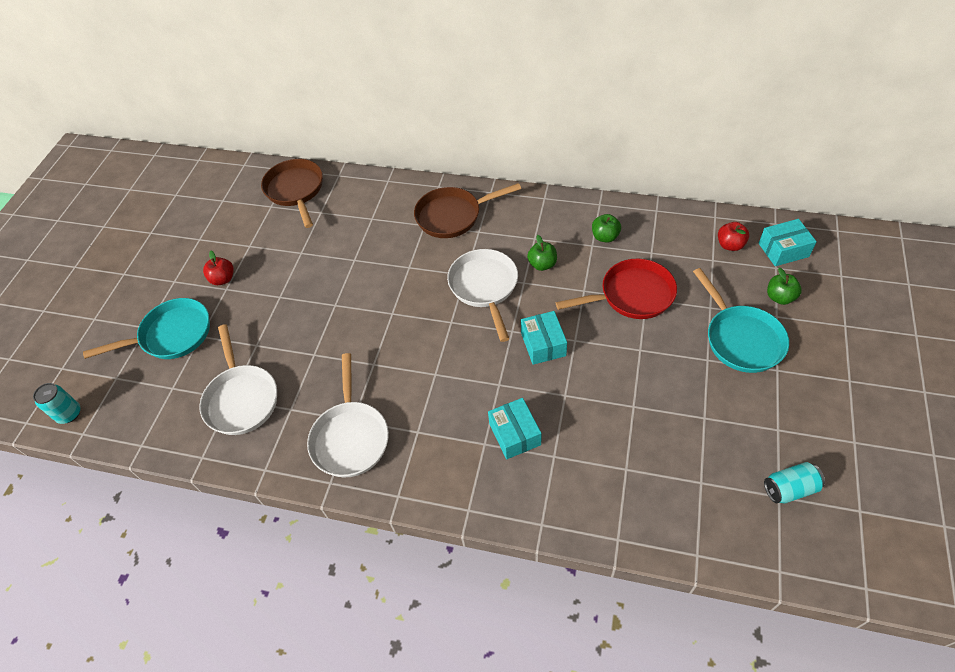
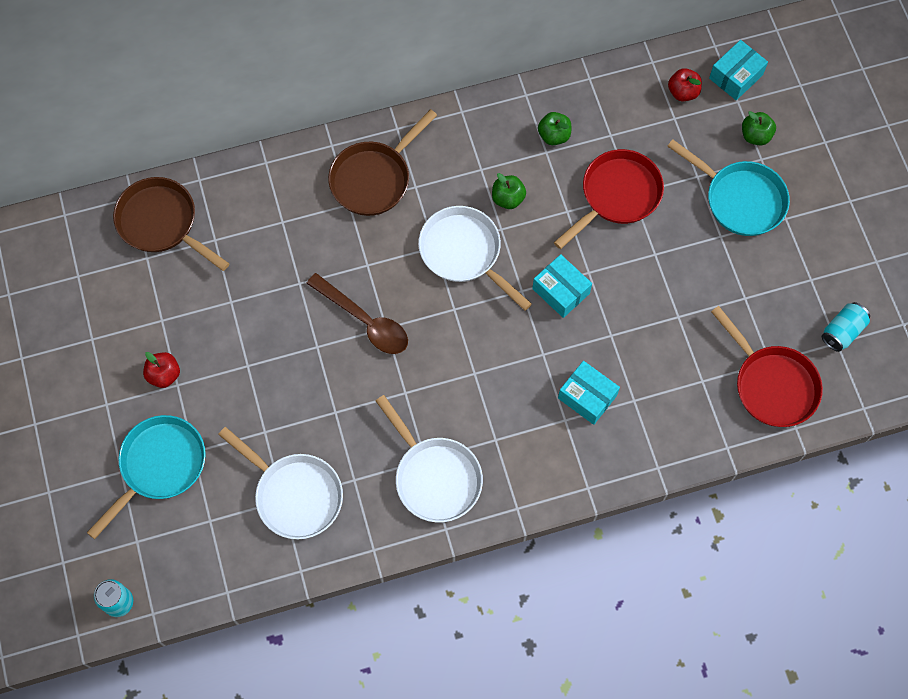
camera: 35 degrees left, 15 degrees up
(380, 302) = (364, 321): none -> brown spoon
(692, 503) = (772, 385): none -> red pan

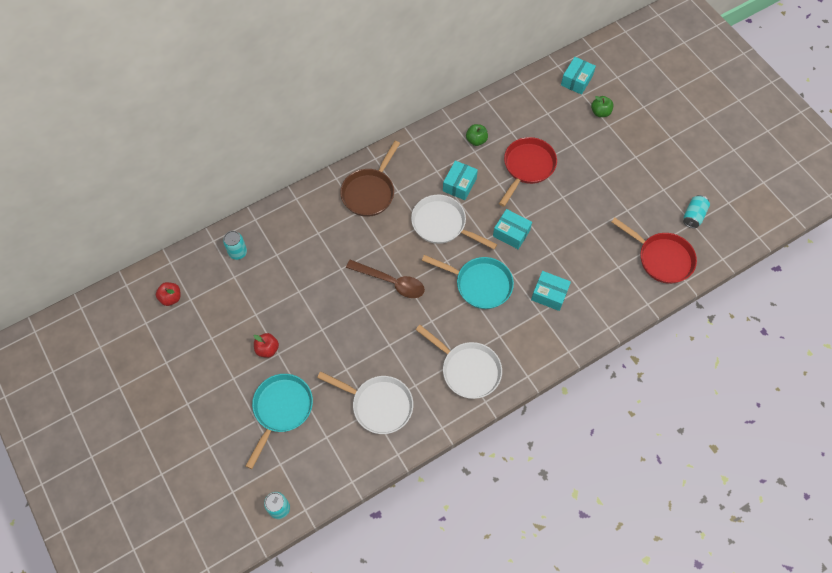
camera: 15 degrees left, 5 degrees down
(162, 223) = (238, 252): brown pan -> turquoise can
(508, 198) = (459, 185): green apple -> turquoise box
(683, 92) = (547, 97): red apple -> red apple (171, 298)
(740, 199) = (604, 152): turquoise pan -> turquoise pan (480, 284)

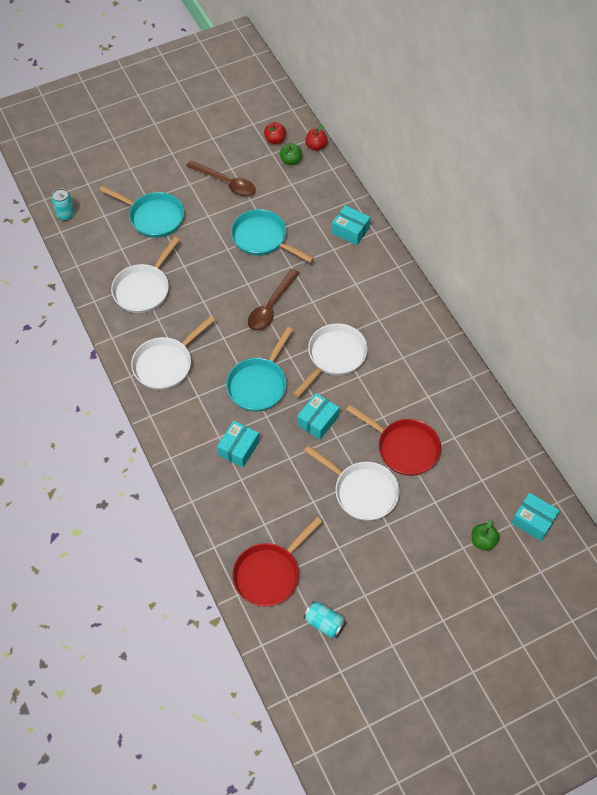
camera: 95 degrees right, 5 degrees down
(232, 341) = (226, 183): none -> brown spoon
(238, 252) = (317, 187): turquoise can -> none
(267, 349) = (213, 208): red apple -> red apple (316, 146)
(307, 297) = (262, 238): none -> turquoise pan
(370, 192) = (379, 294): brown pan -> none
(459, 185) = (383, 377): turquoise box -> turquoise box (350, 230)
(476, 140) = (443, 399): green apple -> green apple (291, 161)
(573, 196) = (362, 491): none -> white pan

